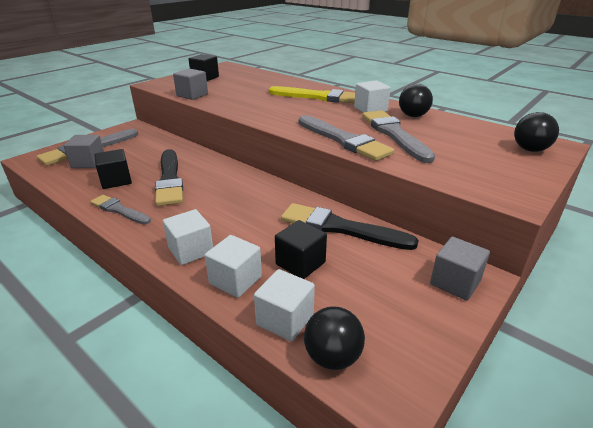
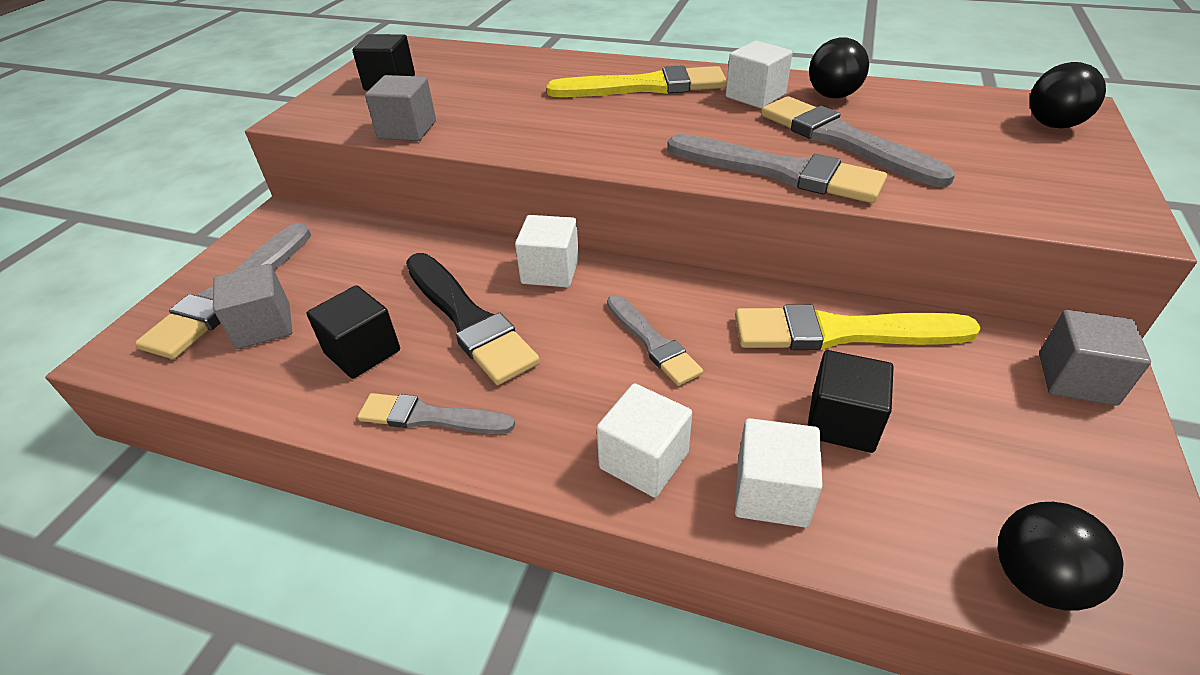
camera: 20 degrees left, 10 degrees up
(241, 208) = (652, 342): none -> grey brush
(285, 319) = (912, 539): white cube -> white cube (550, 271)
(340, 228) = (842, 332): black brush -> yellow brush

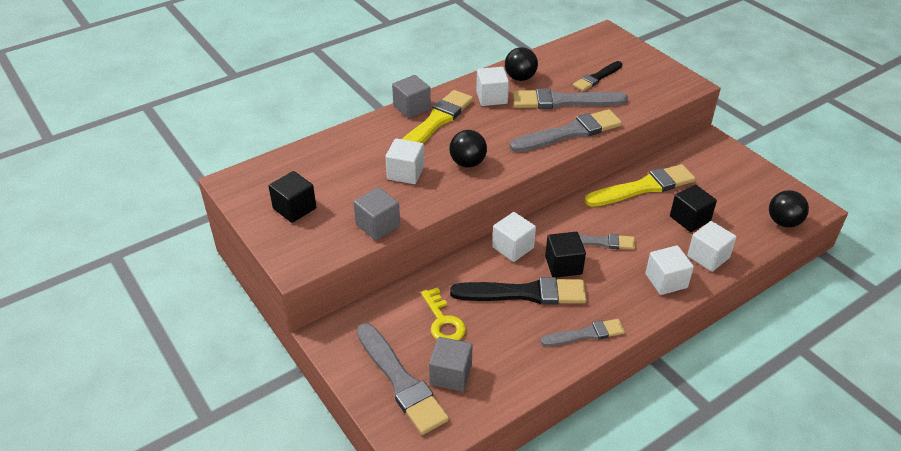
camera: 55 degrees left, 0 degrees up
(359, 279) = (443, 321): none -> yellow key
(362, 352) = (514, 341): black cube -> black cube (563, 265)
(430, 417) = (585, 334): grey brush -> grey brush turned 150 degrees counterclockwise
(524, 108) = (405, 173): none -> white cube
(842, 332) = (643, 187): yellow brush -> yellow brush turned 150 degrees counterclockwise
(951, 142) = (597, 78): none -> black brush
(1053, 125) = (613, 47): black ball -> black ball (467, 163)
(1076, 379) = (716, 152): grey cube -> grey cube (412, 108)

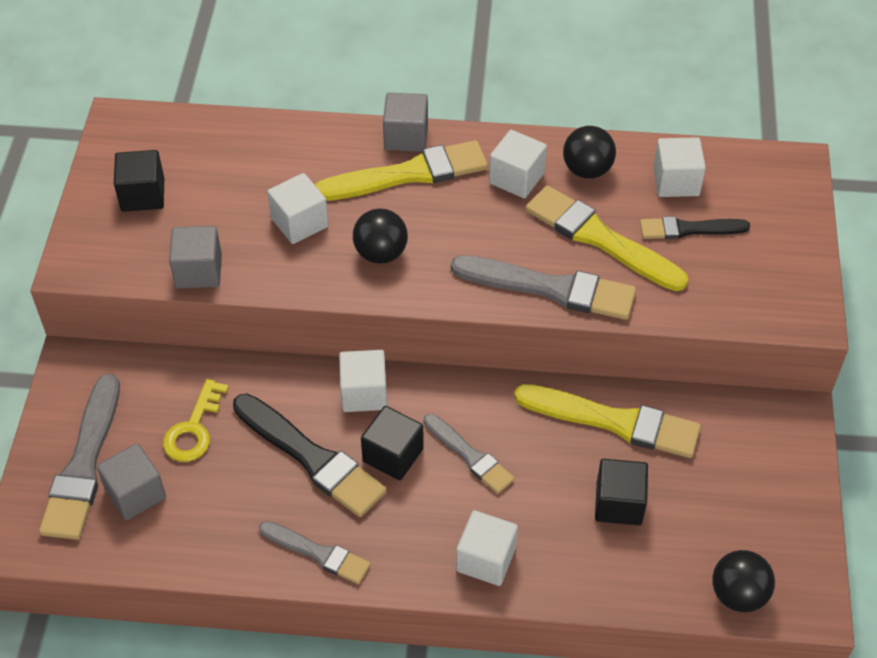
camera: 40 degrees right, 10 degrees up
(563, 101) = (600, 238): grey brush -> yellow brush
(708, 257) = (576, 567): white cube -> white cube (676, 181)

